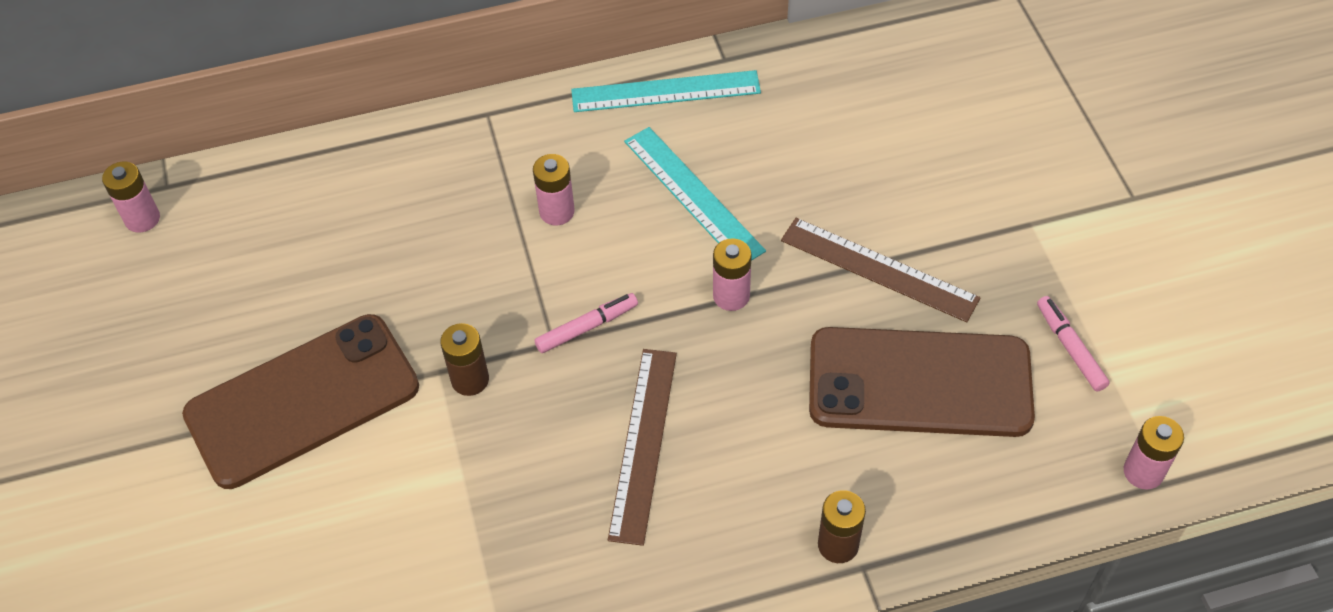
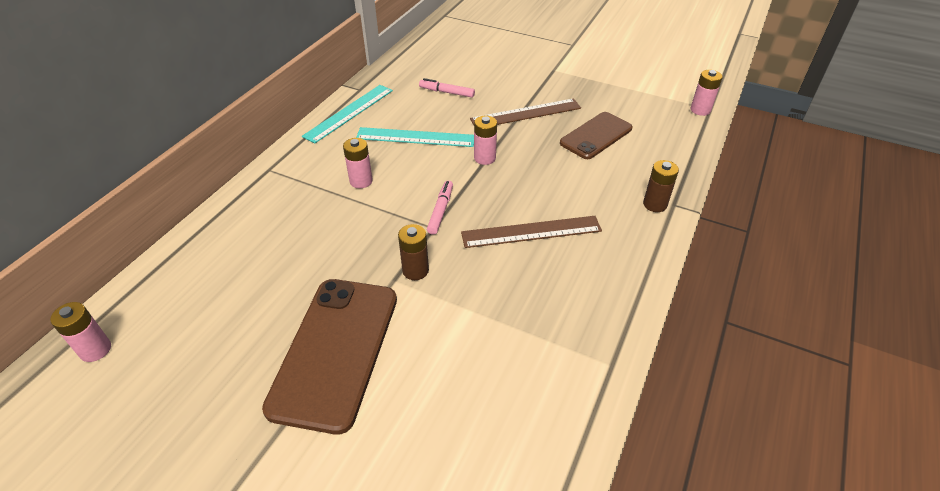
camera: 50 degrees left, 10 degrees down
(643, 444) = (531, 231): brown ruler -> brown ruler turned 60 degrees counterclockwise
(919, 383) = (596, 136): brown phone -> brown phone, size x0.63
(1070, 348) = (623, 93): pink marker -> pink marker (447, 92)

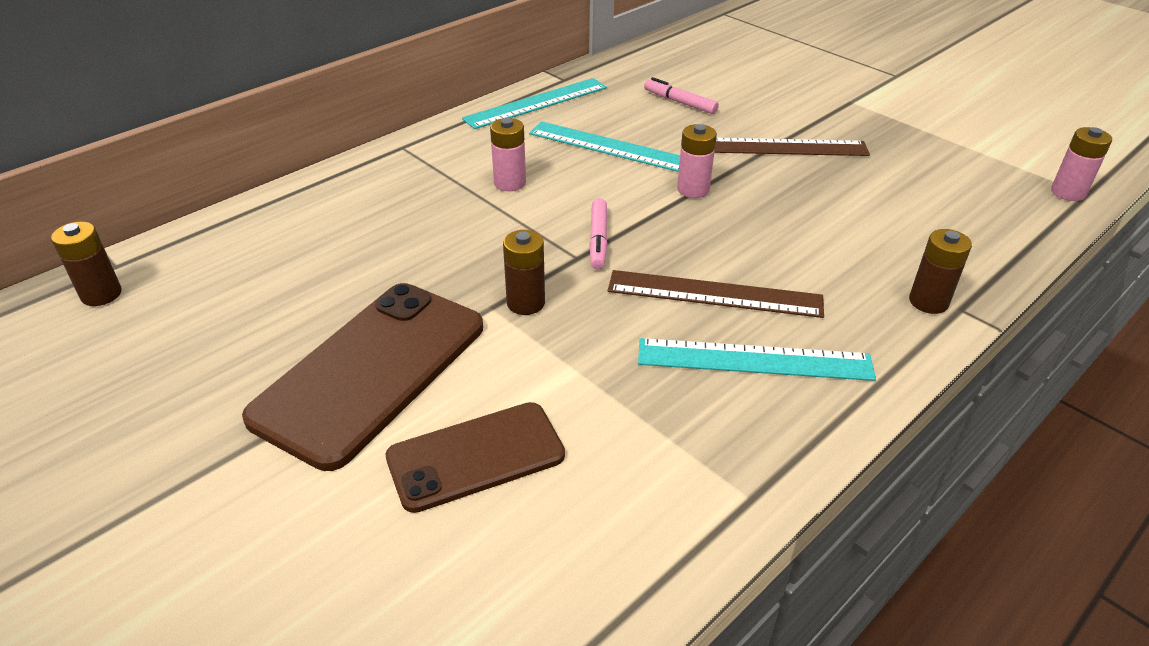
camera: 20 degrees right, 5 degrees down
(95, 350) = (101, 294): pink battery -> brown battery
(441, 211) = (598, 240): pink marker -> pink marker turned 150 degrees clockwise
(574, 272) = (754, 360): none -> turquoise ruler
(596, 136) = (876, 194): brown phone -> brown phone (476, 457)

